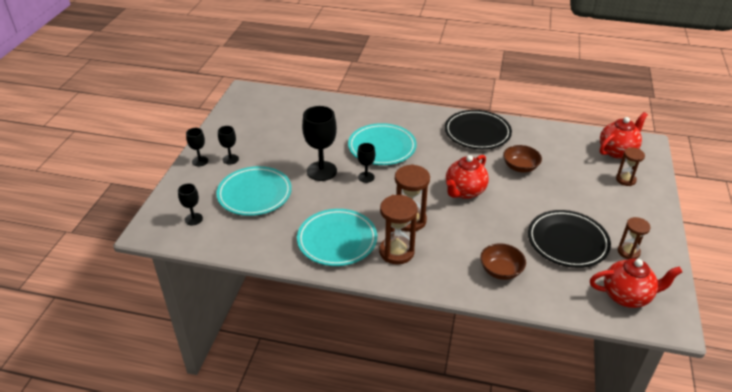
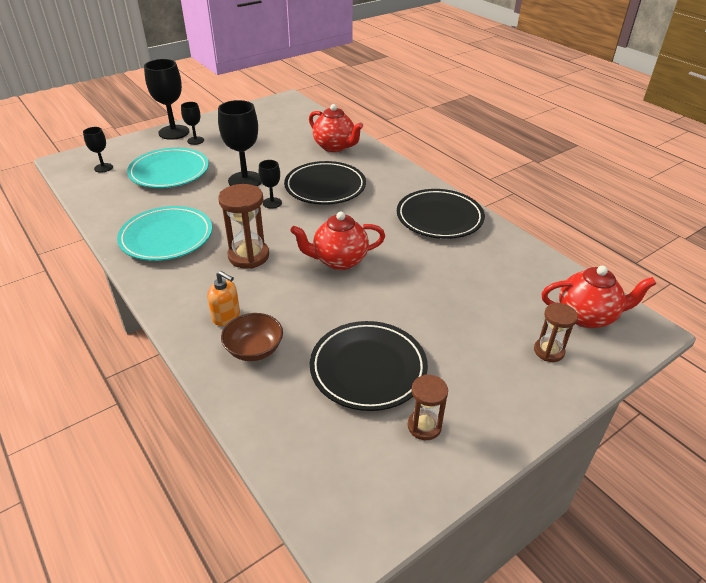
camera: 40 degrees right, 0 degrees up
(200, 161) = (174, 132): black goblet -> black goblet, size x1.86
(382, 147) = (325, 187): turquoise plate -> black plate
(396, 252) = (194, 274): brown hourglass -> none
(457, 263) = (226, 317): none -> orange soap dispenser
(520, 167) = (434, 270): brown bowl -> none
(627, 296) = (343, 470): red teapot -> red teapot (335, 147)

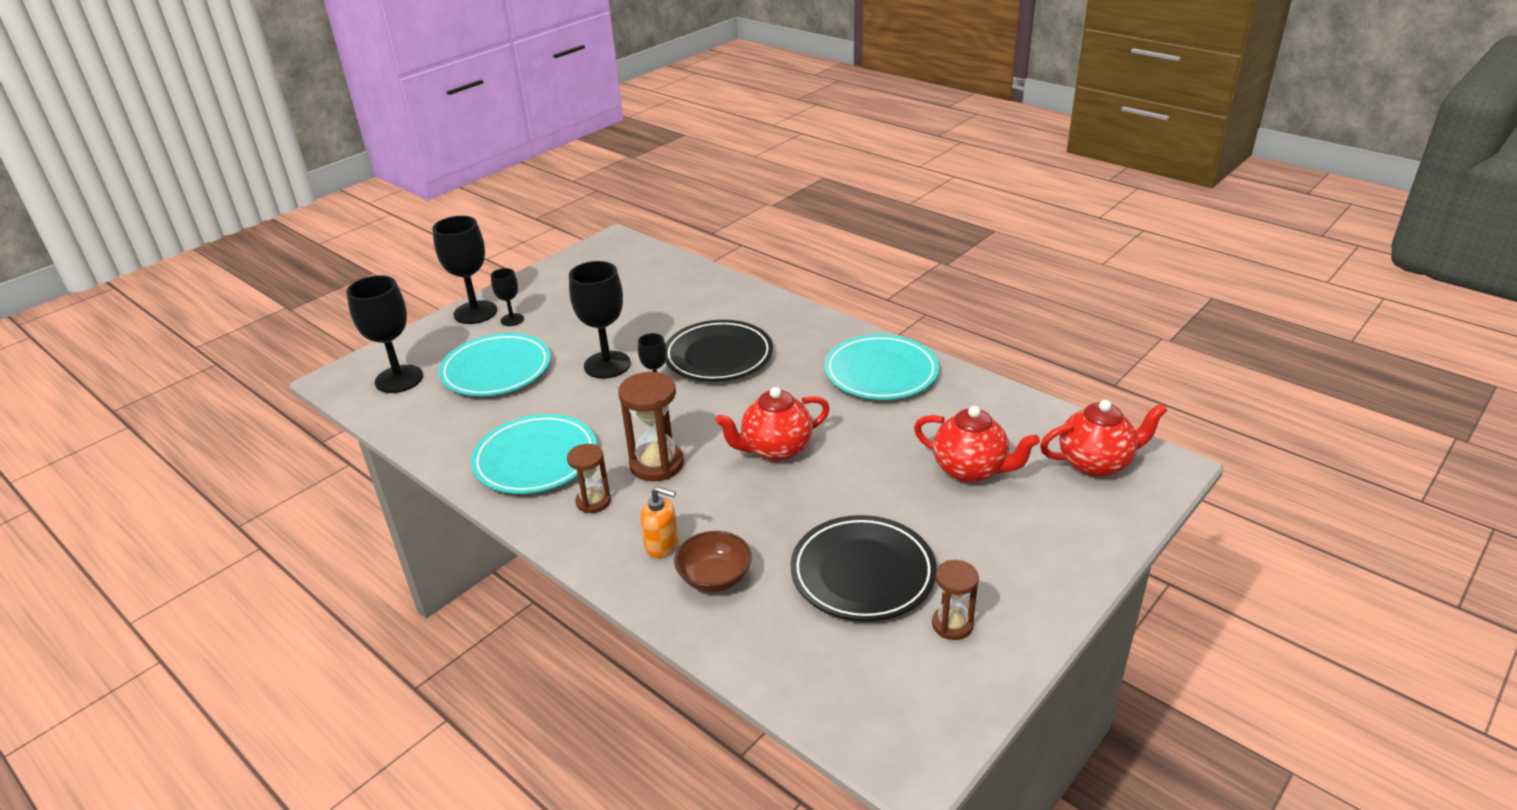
camera: 10 degrees left, 5 degrees down
(103, 168) = (399, 379): black goblet -> black goblet, size x1.86
(335, 147) = (708, 299): red teapot -> red teapot (970, 470)
(439, 218) = (881, 373): black plate -> turquoise plate
(549, 351) = (1065, 512): brown hourglass -> brown hourglass (593, 501)

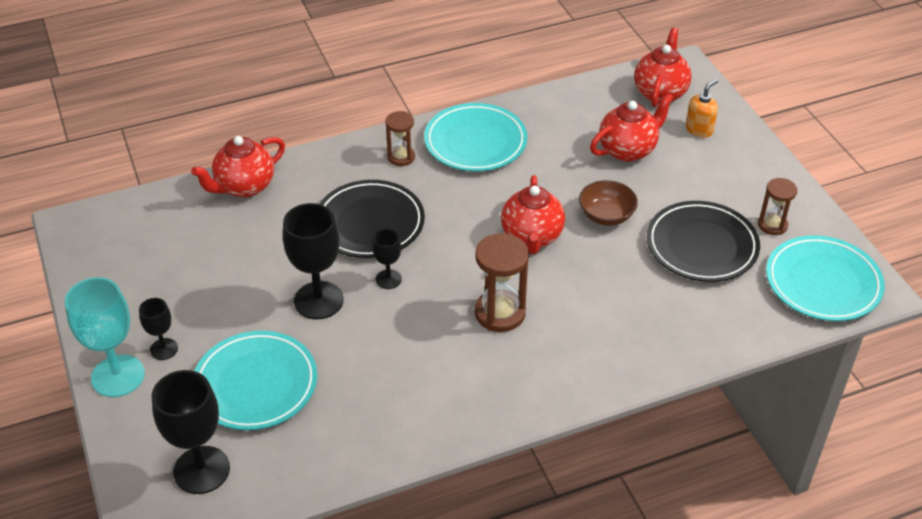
camera: 65 degrees left, 10 degrees up
(475, 312) = (118, 376): black goblet -> turquoise goblet
(536, 459) = (434, 391): turquoise plate -> turquoise plate (823, 283)
(593, 501) = (523, 368): brown hourglass -> brown hourglass (401, 157)
(662, 545) = (606, 342): orange soap dispenser -> orange soap dispenser (699, 129)
(712, 286) = (244, 187): none -> red teapot
(714, 578) = (661, 324): brown bowl -> brown bowl (606, 215)

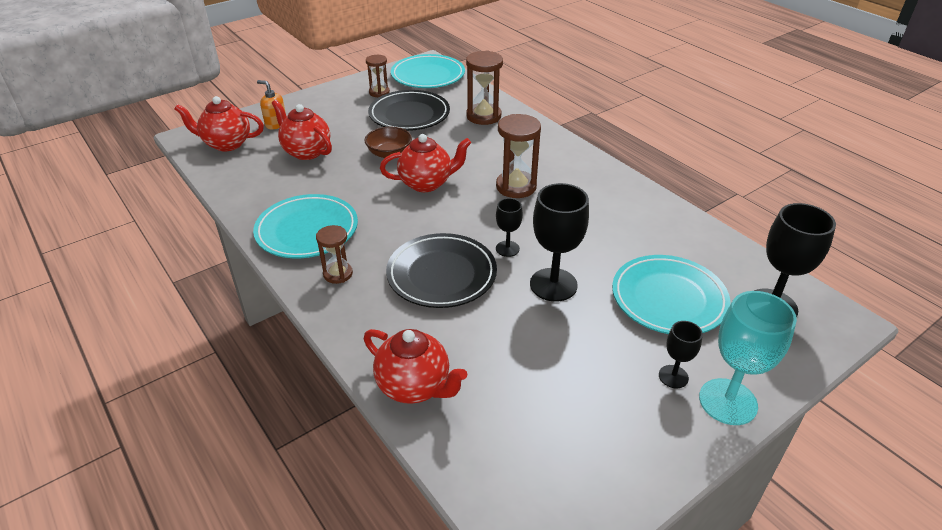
camera: 105 degrees left, 5 degrees down
(684, 320) = (483, 116): none -> brown hourglass

